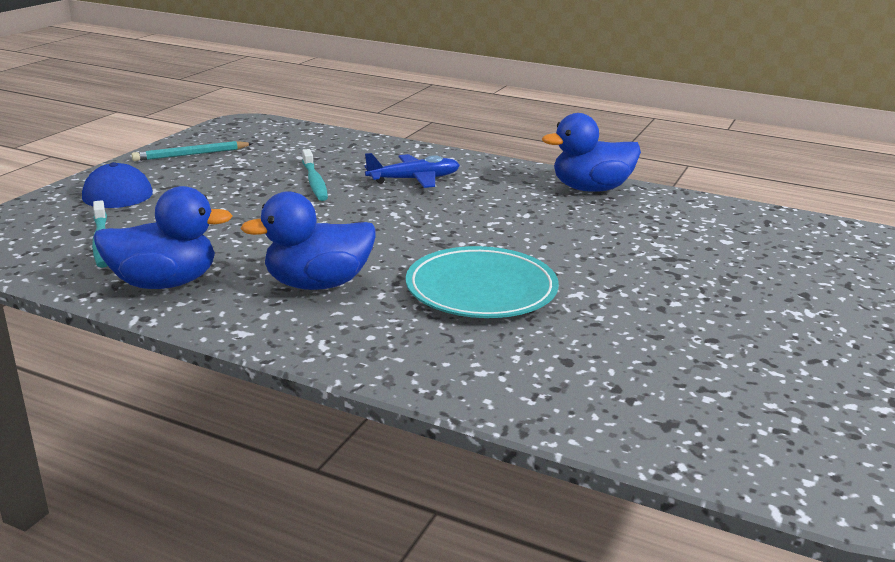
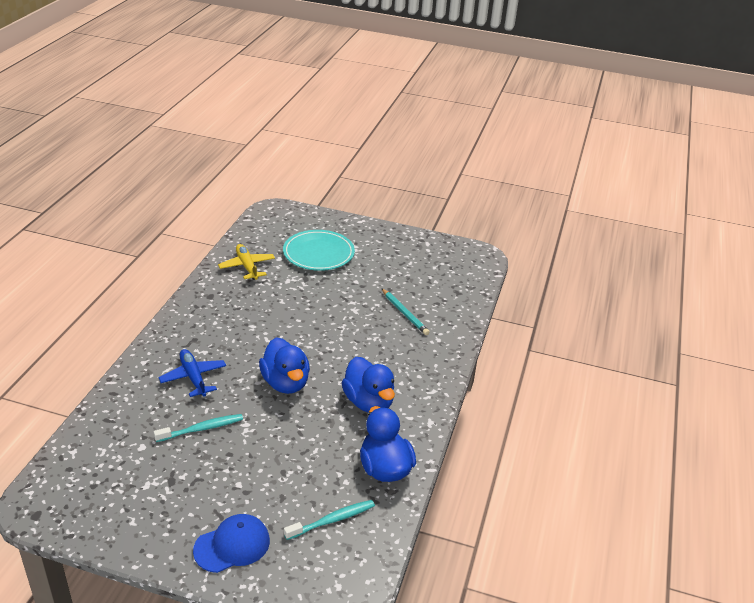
camera: 100 degrees left, 10 degrees up
(191, 154) = (136, 521): turquoise pencil -> turquoise pencil (404, 313)
(481, 289) = (358, 341): turquoise plate -> turquoise plate (318, 253)
(591, 189) = (205, 299): blue duck -> blue duck (285, 383)
(689, 216) = (247, 266): none -> yellow plane

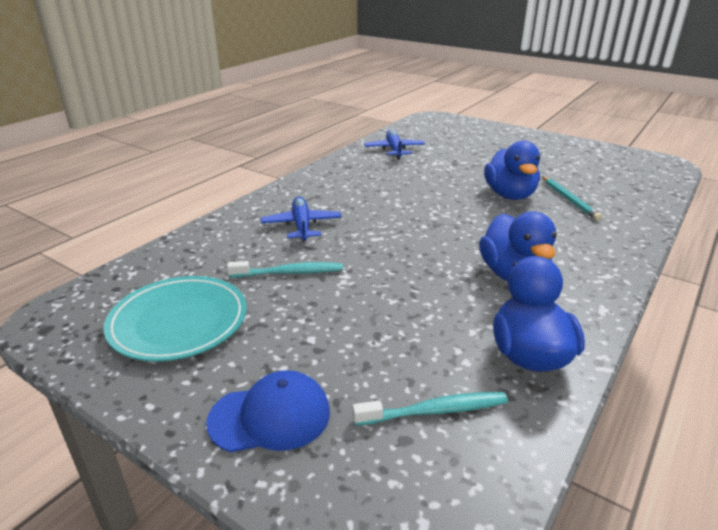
camera: 20 degrees right, 5 degrees down
(247, 266) = (394, 150): yellow plane -> blue plane
(285, 383) = (408, 243): blue duck -> blue duck (509, 195)
(318, 253) = (473, 147): turquoise plate -> turquoise plate (178, 322)

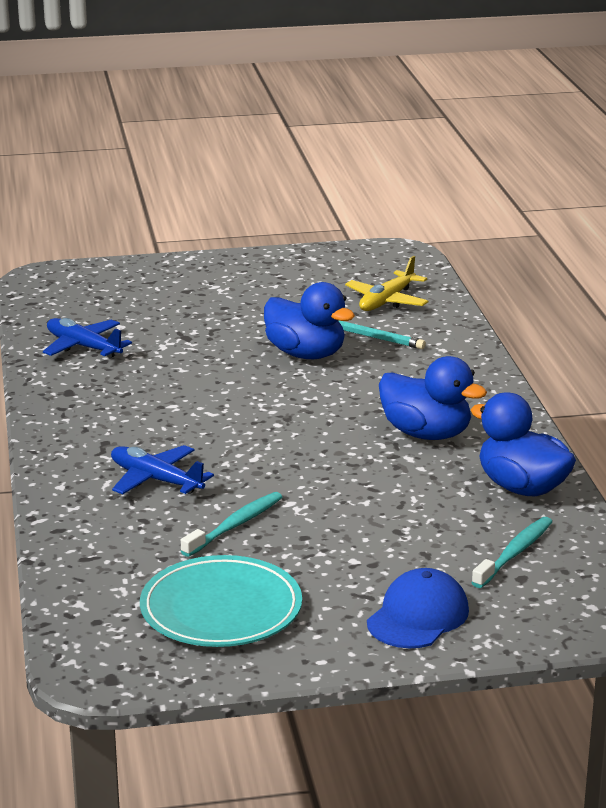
camera: 45 degrees left, 5 degrees down
(614, 185) = (387, 301): none -> yellow plane

